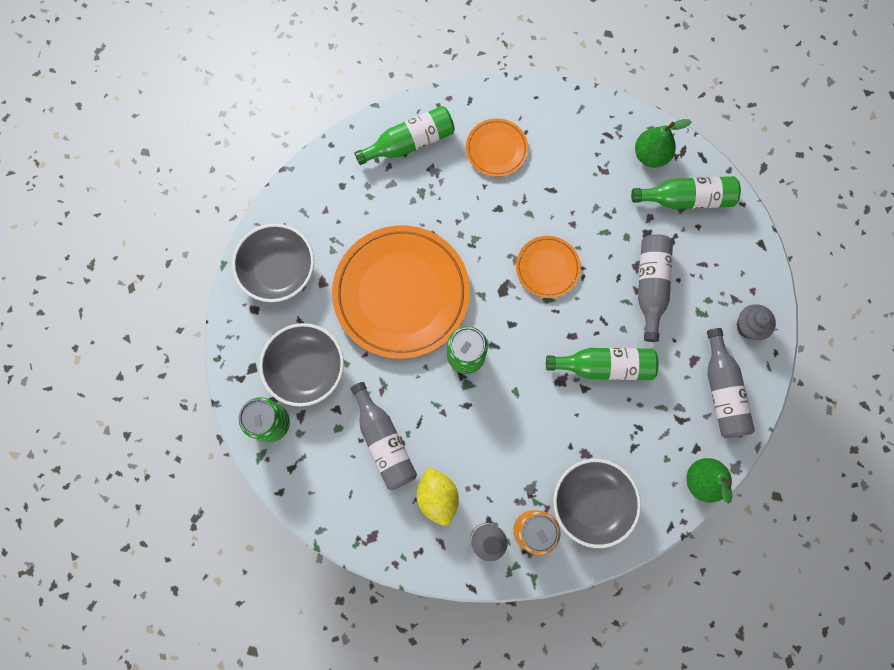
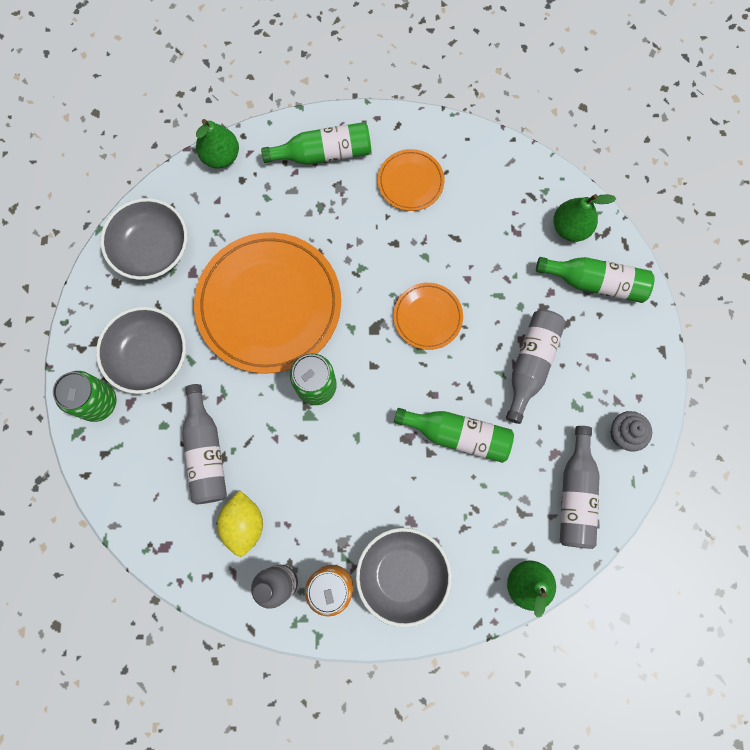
camera: 15 degrees right, 0 degrees up
(316, 169) = (221, 156): none -> green pear

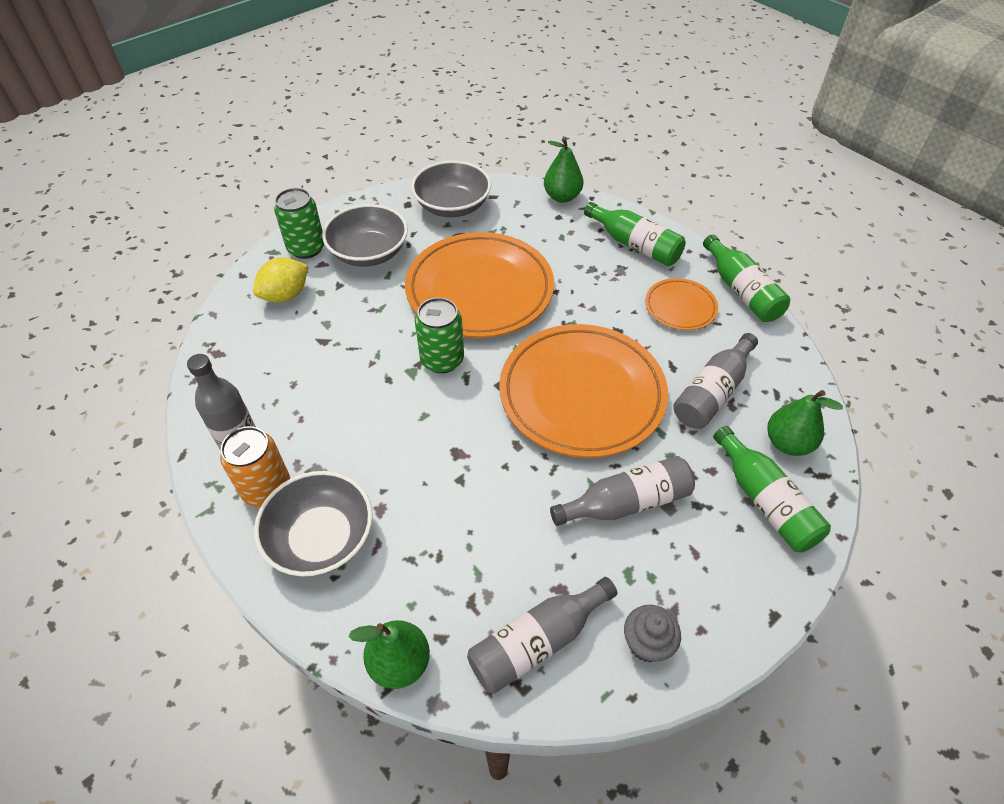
camera: 50 degrees right, 25 degrees down
(206, 452) = (320, 328): grey bottle -> grey bottle (712, 392)
(244, 524) = (277, 390): yellow lemon -> yellow lemon (286, 295)
(427, 317) = (582, 394): orange plate -> orange plate, size x2.10
(458, 435) = (498, 490): green bottle -> green bottle (741, 291)

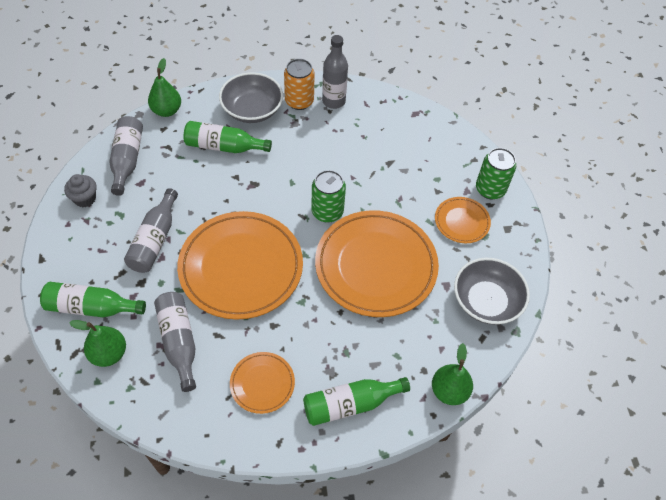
camera: 120 degrees right, 5 degrees up
(286, 295) = (446, 161): yellow lemon -> none
(369, 252) = (461, 222): grey bowl -> orange plate
(741, 291) = (243, 444): green bottle -> green bottle (224, 146)

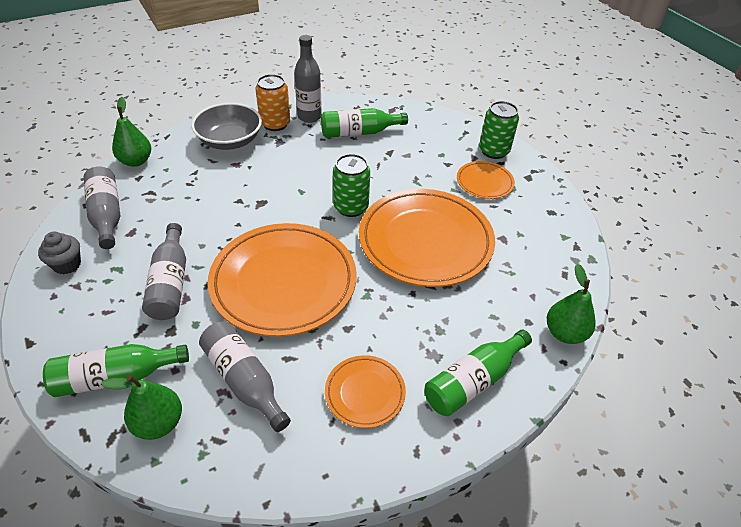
camera: 20 degrees left, 10 degrees down
(224, 146) = (213, 178): green bottle -> green bottle (359, 132)
(486, 301) = (548, 241): grey bowl -> none

